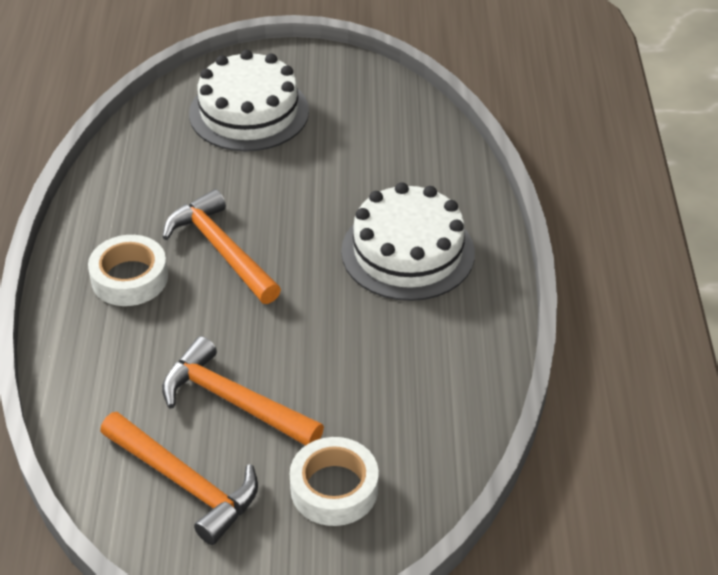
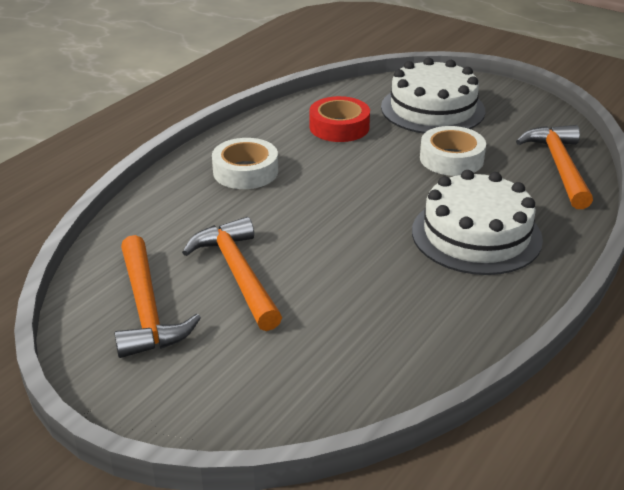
camera: 35 degrees right, 10 degrees down
(174, 177) = (339, 127): none -> red tape
(221, 250) = (328, 180): orange hammer -> orange hammer (559, 166)
(334, 488) = (252, 367): white tape -> white tape (451, 159)

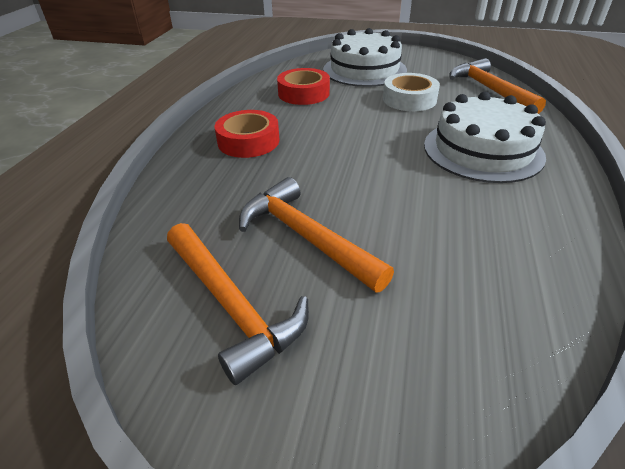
camera: 20 degrees left, 5 degrees up
(245, 171) = (248, 141): white tape -> red tape

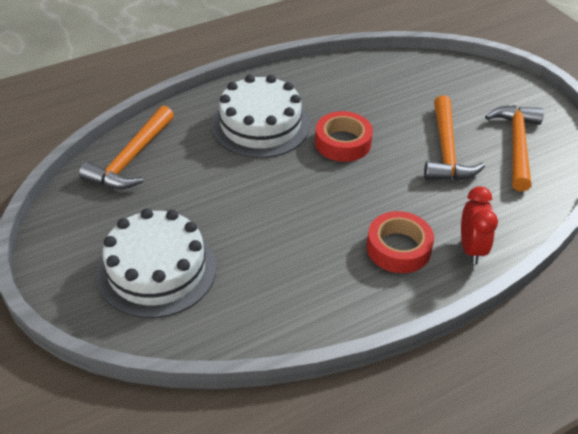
camera: 135 degrees left, 5 degrees up
(190, 170) = (471, 249): none -> red clock
(303, 93) = (272, 278): red tape -> red tape (343, 142)
(409, 99) = (207, 197): white tape -> none

